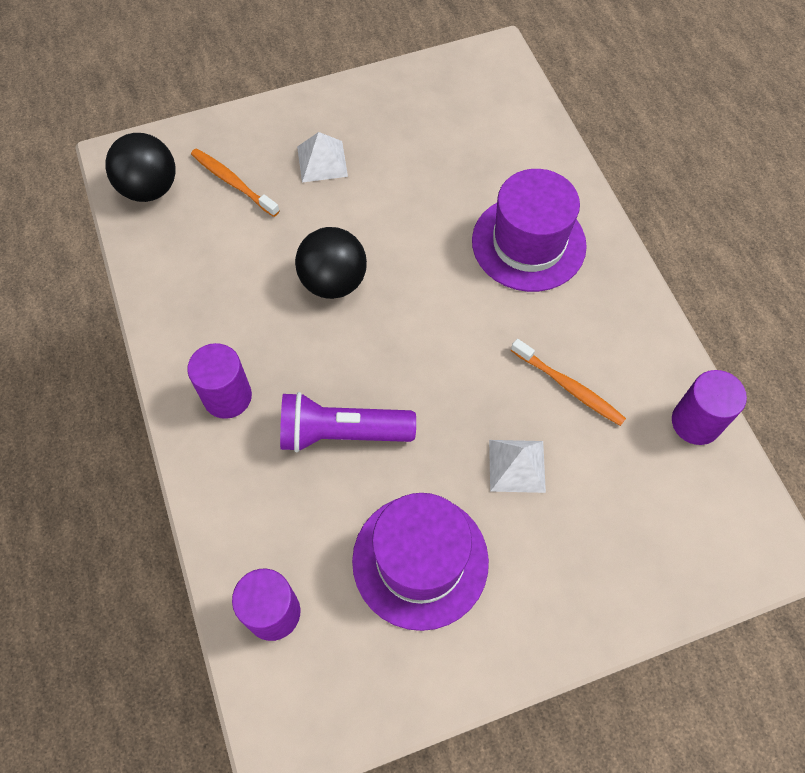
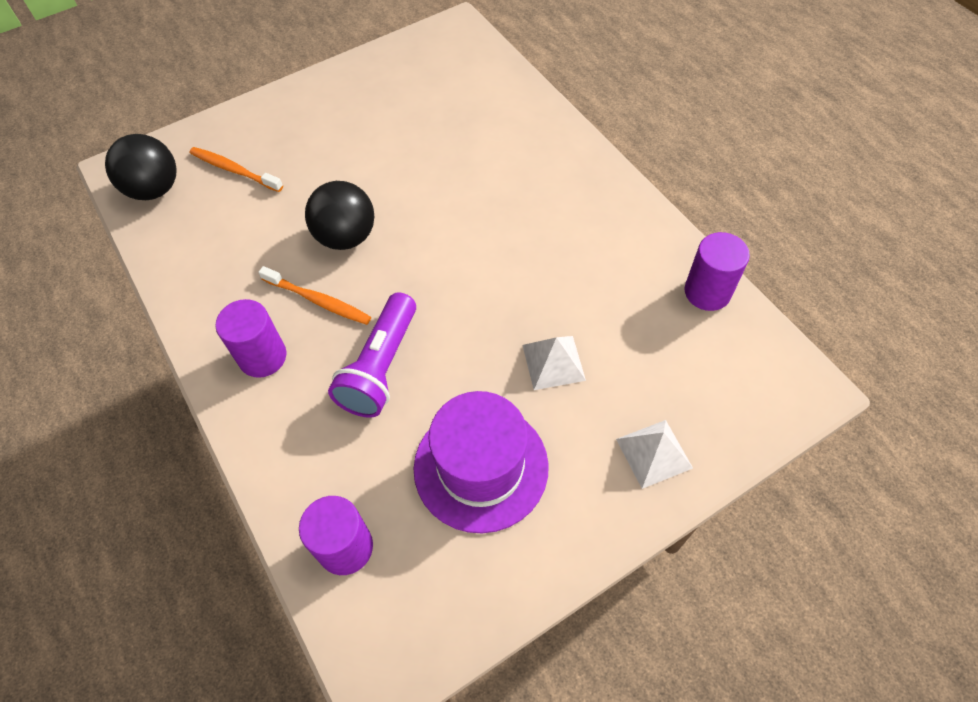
camera: 10 degrees left, 5 degrees down
(322, 161) = (315, 138): white pyramid -> white pyramid (654, 453)
(342, 433) = (380, 367): purple flashlight -> purple flashlight turned 60 degrees counterclockwise
(528, 243) = (520, 171): purple hat -> none
(569, 387) = (585, 285): orange toothbrush -> orange toothbrush (318, 301)

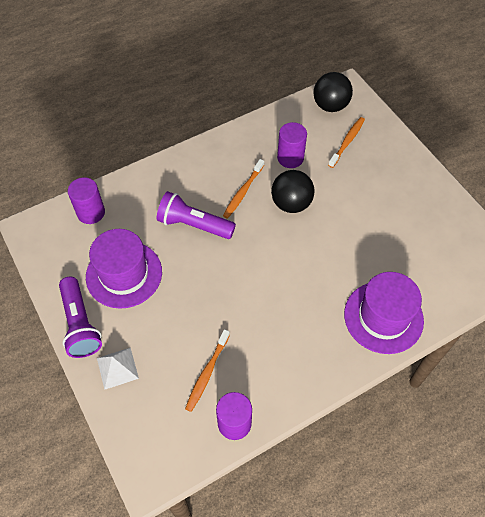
camera: 90 degrees right, 0 degrees up
(262, 357) = (206, 169): purple cylinder -> purple cylinder (290, 158)
(532, 139) = (383, 317): none -> purple hat
(553, 362) = (187, 316): white pyramid -> none
(584, 526) = (80, 324): none -> purple flashlight
(641, 329) = (207, 373): none -> orange toothbrush

